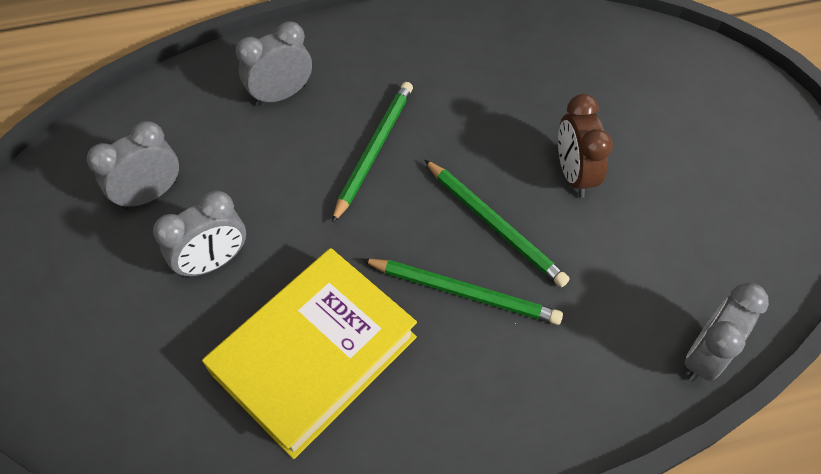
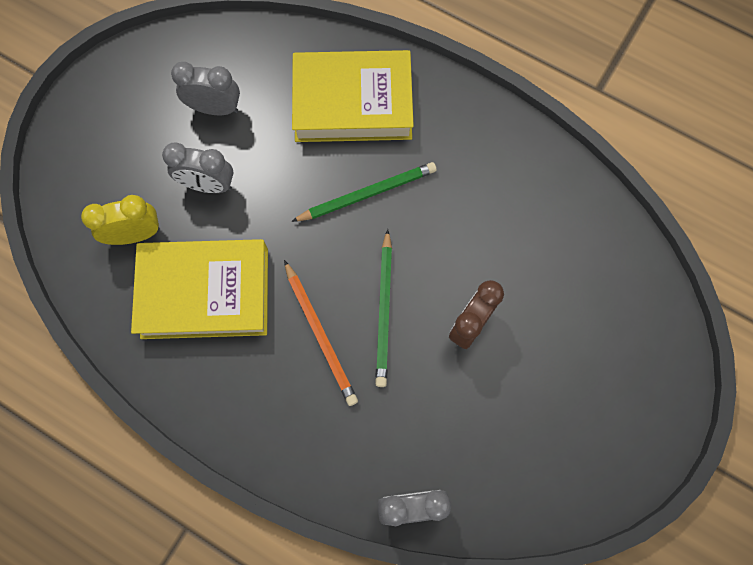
camera: 45 degrees right, 15 degrees up
(182, 368) = (135, 234): none -> yellow clock
(281, 94) = (353, 103): grey clock -> yellow book
(464, 292) = (320, 335): green pencil -> orange pencil

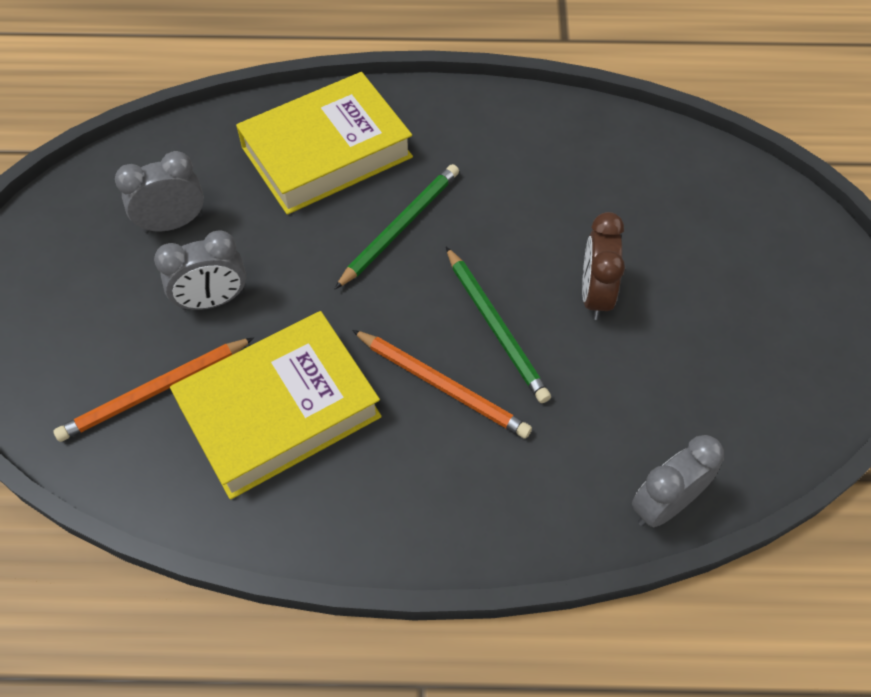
camera: 30 degrees left, 15 degrees down
(135, 234) = (154, 392): yellow clock -> orange pencil

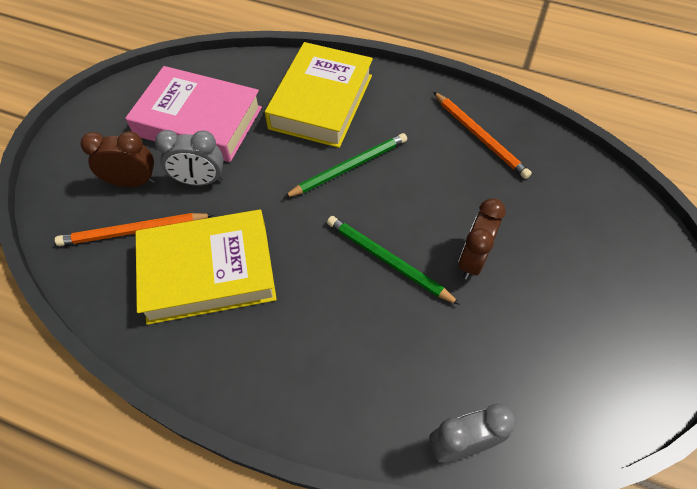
camera: 20 degrees right, 0 degrees up
(121, 329) = (132, 182): none -> brown clock
(173, 223) = (198, 121): grey clock -> pink book
(326, 152) = (321, 101): yellow book -> yellow book turned 60 degrees counterclockwise
(442, 386) = (330, 291): orange pencil -> orange pencil (480, 137)
(496, 327) = (387, 260): green pencil -> green pencil turned 135 degrees clockwise

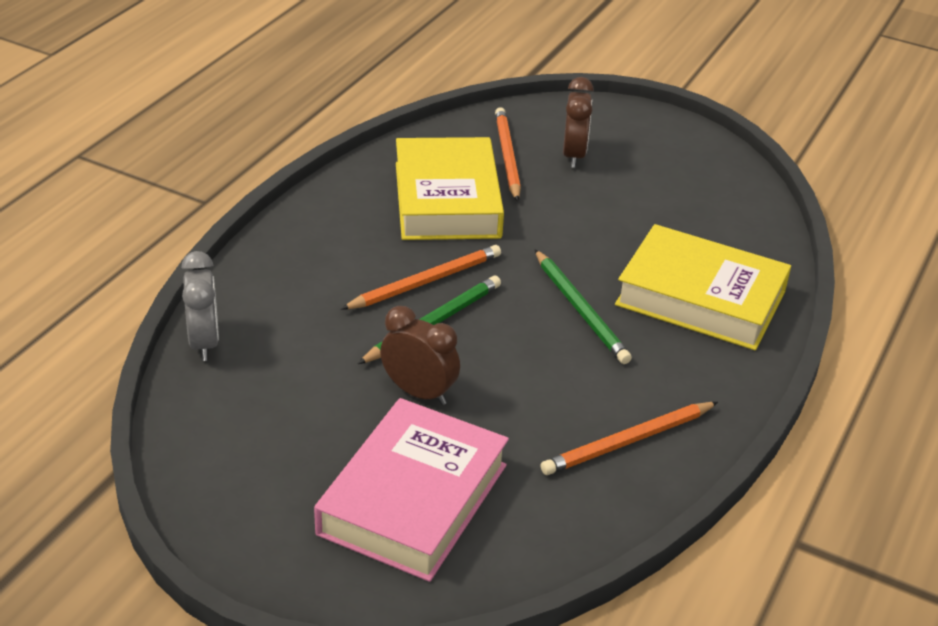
camera: 95 degrees right, 20 degrees down
(198, 121) = (665, 199): pink book -> pink book (413, 499)
(200, 181) = (570, 198): grey clock -> none
(334, 273) = (425, 281): none -> orange pencil

